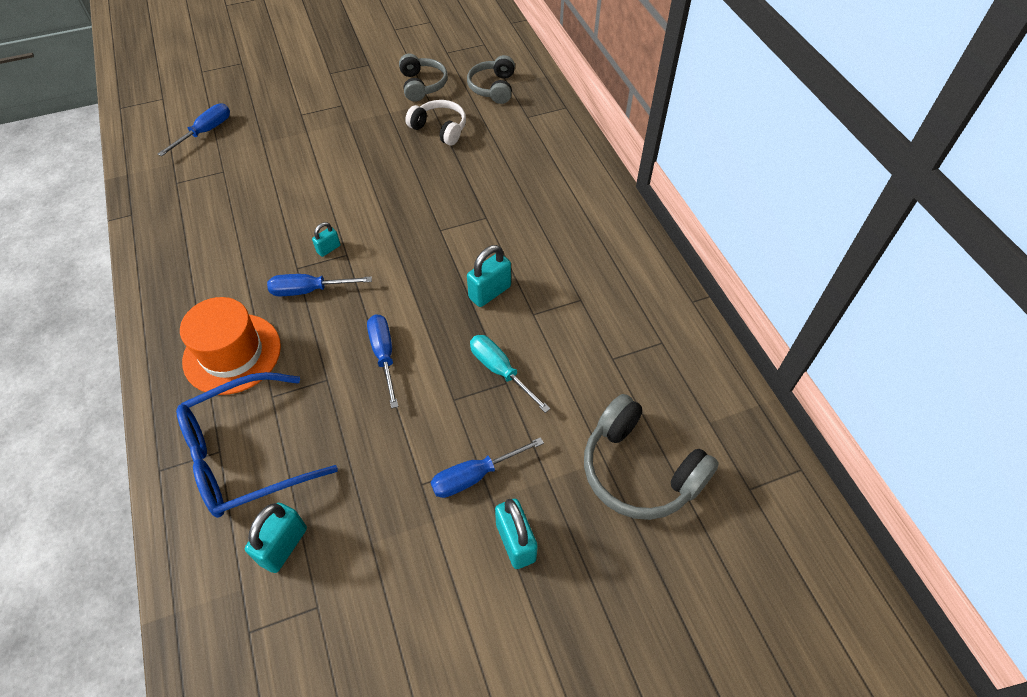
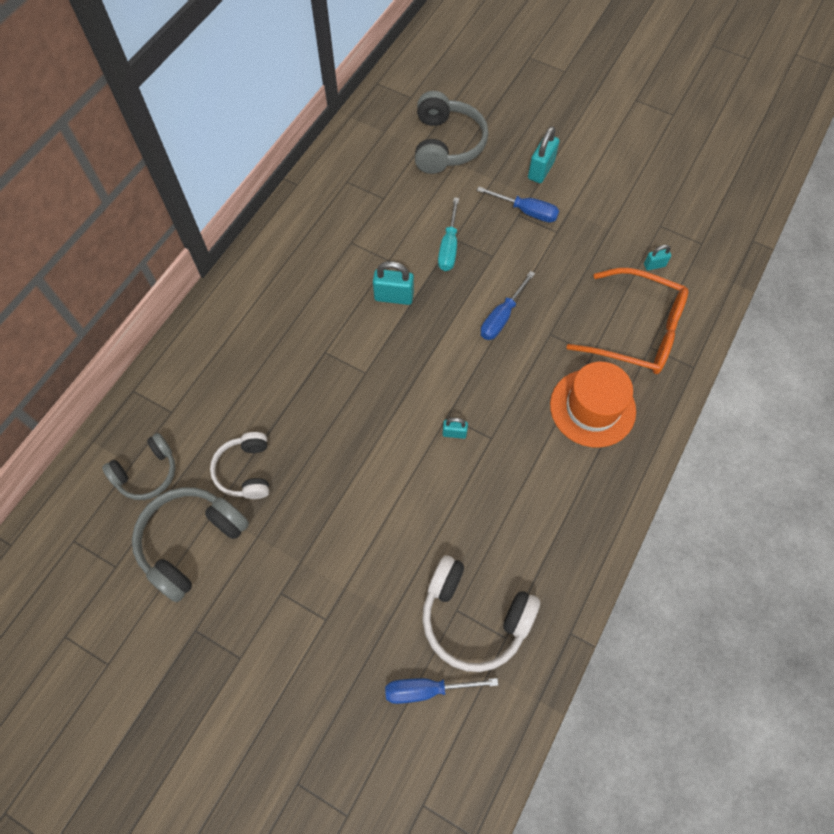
camera: 130 degrees left, 10 degrees up
(207, 176) = (474, 618): none -> white headphones
(245, 454) = (636, 331): blue glasses -> orange glasses
(283, 546) = (654, 265): turquoise padlock -> turquoise padlock, size x0.57
(309, 290) = (500, 410): blue screwdriver -> none
(422, 85) = (191, 542): grey headphones -> grey headphones, size x1.54

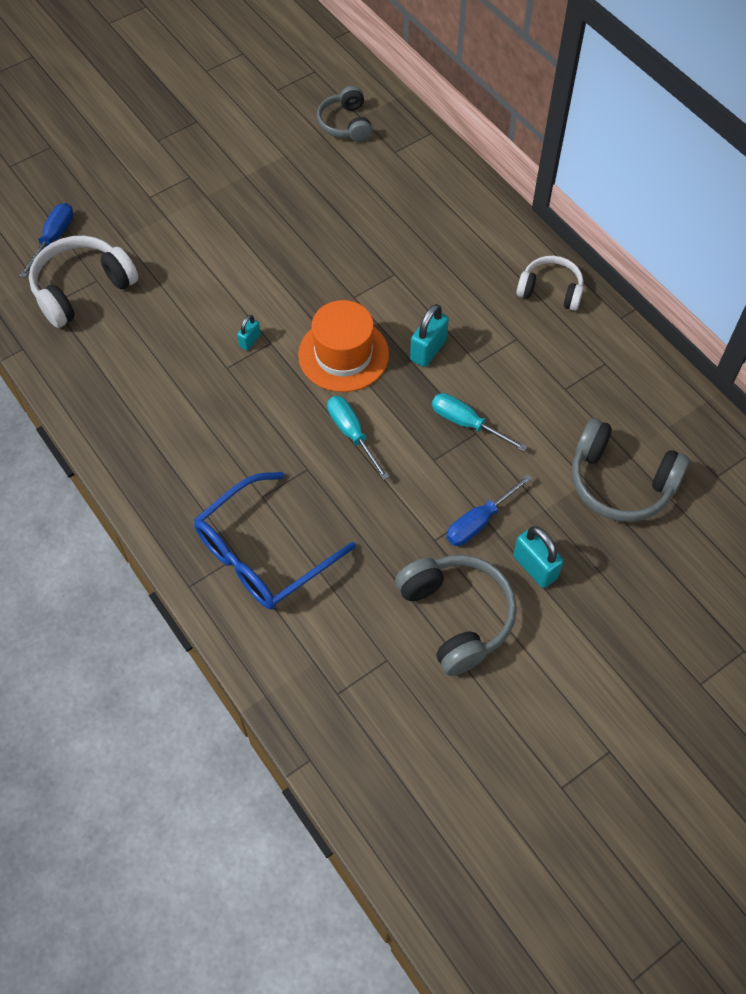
camera: 115 degrees right, 5 degrees down
(191, 542) = (267, 135): grey headphones -> grey headphones (457, 616)
(245, 471) = (308, 184): white headphones -> white headphones (550, 290)
(502, 317) = (352, 434): blue screwdriver -> turquoise screwdriver
(592, 408) = (204, 466): orange hat -> orange hat (343, 354)
(636, 331) = (263, 553): orange glasses -> blue glasses
(654, 265) = (335, 620): turquoise padlock -> none

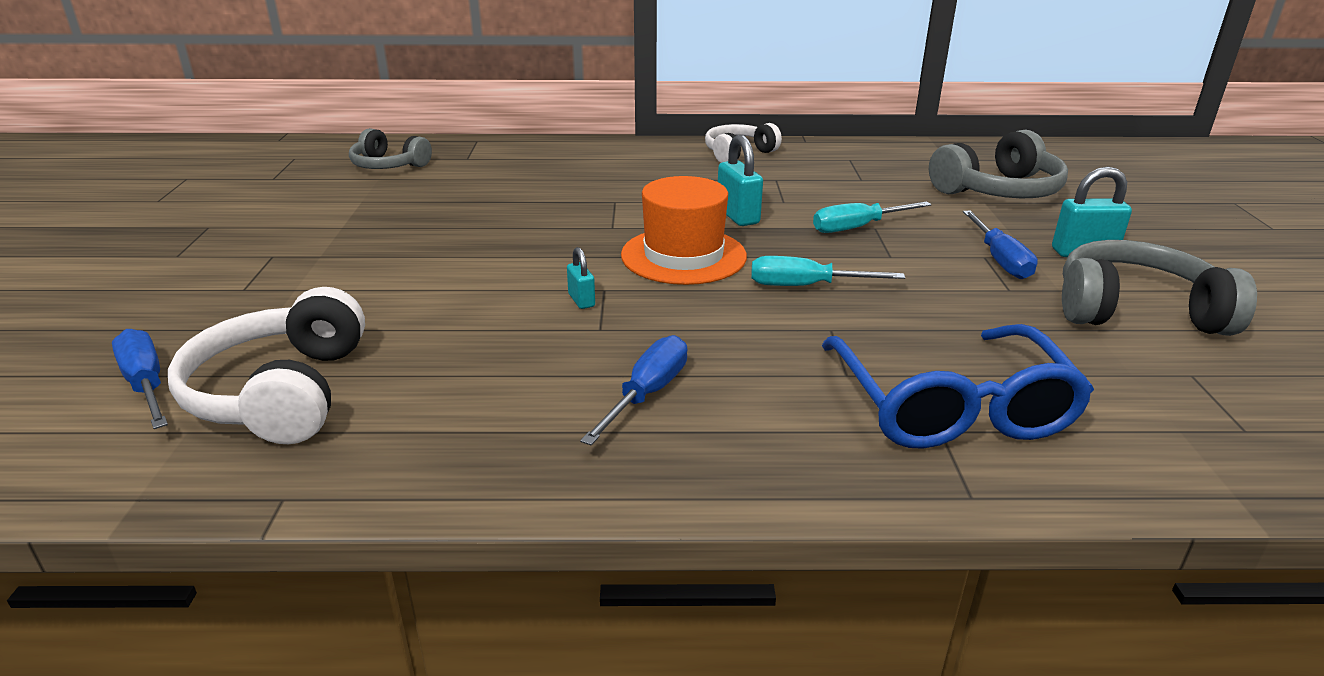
camera: 55 degrees left, 30 degrees down
(181, 423) = (647, 394): none -> blue screwdriver

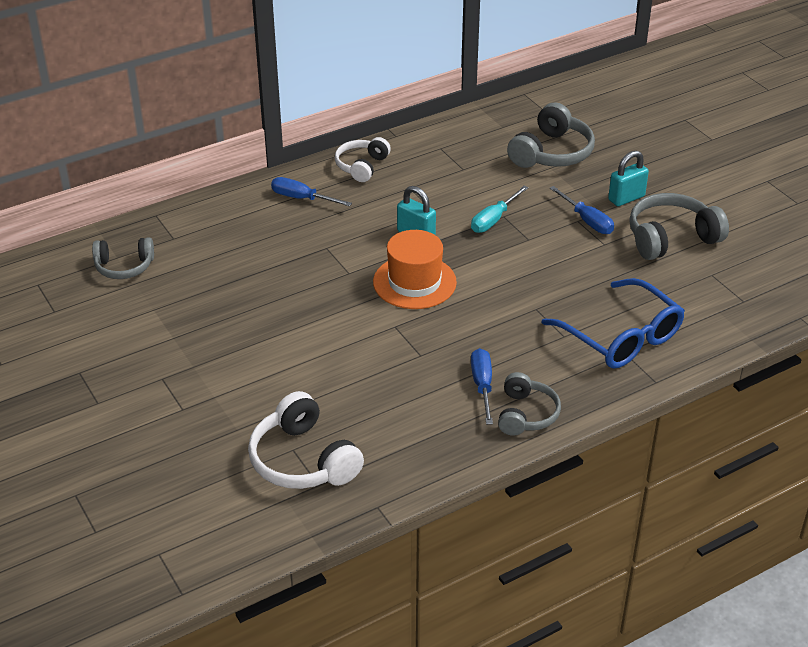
camera: 30 degrees left, 10 degrees up
(146, 384) = (224, 486): blue screwdriver -> blue screwdriver (302, 198)
(581, 300) = (391, 339): turquoise padlock -> none
(676, 458) = (526, 414): none -> grey headphones
(805, 286) = (501, 281): turquoise screwdriver -> none

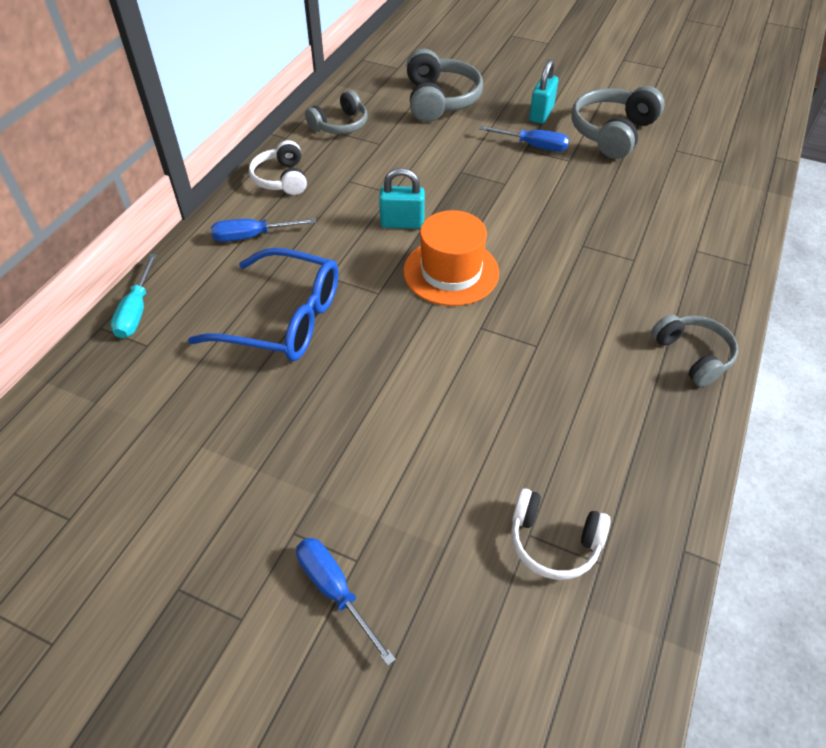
camera: 35 degrees left, 10 degrees up
(124, 267) = (115, 410): grey headphones -> grey headphones (340, 125)
(303, 460) = (553, 542): white headphones -> white headphones, size x0.65
(482, 386) = (625, 347): blue screwdriver -> blue screwdriver (335, 591)
(493, 220) = (456, 178): turquoise screwdriver -> turquoise screwdriver (136, 311)
(621, 337) = (677, 237): blue glasses -> blue glasses (283, 319)

